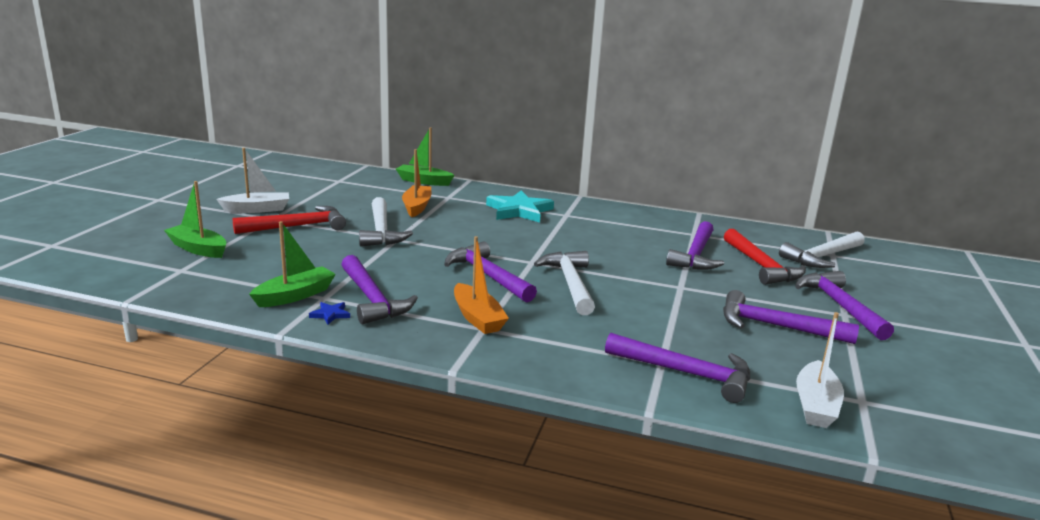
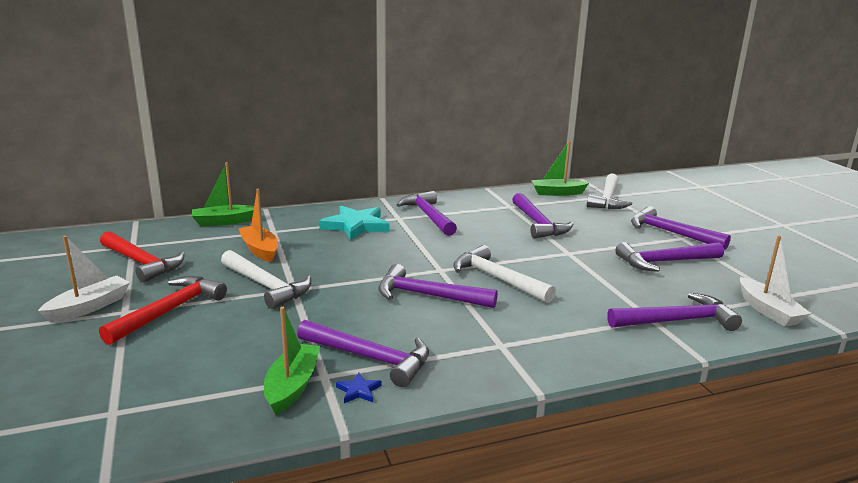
camera: 35 degrees left, 0 degrees up
(198, 249) = (92, 379): green boat -> green boat (557, 193)
(477, 318) = (482, 338): orange boat -> none
(597, 220) = (428, 216): none -> purple hammer
(761, 266) = (587, 218): red hammer -> red hammer (141, 263)

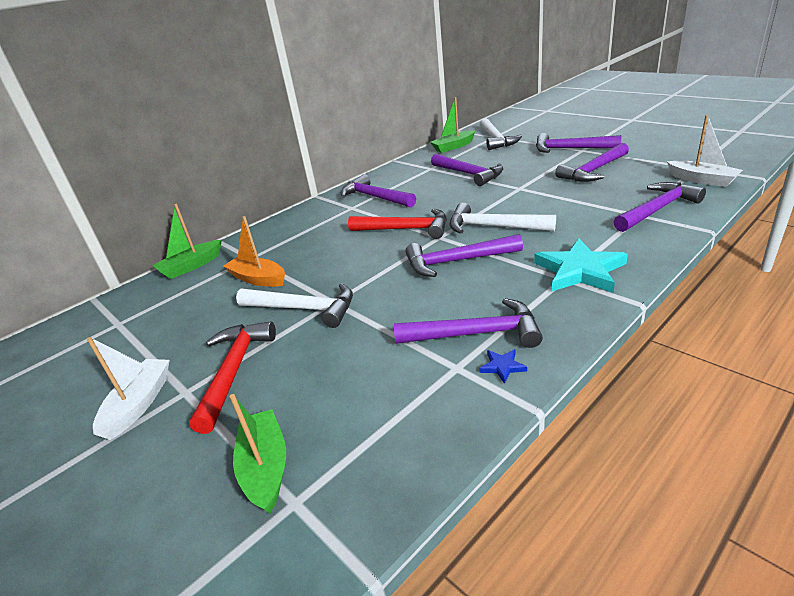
camera: 20 degrees left, 10 degrees up
(141, 263) = (147, 336): red hammer -> red hammer (405, 229)
(292, 386) = (441, 390): green boat -> green boat (265, 468)
(355, 226) = (322, 226): turquoise star -> turquoise star (580, 271)

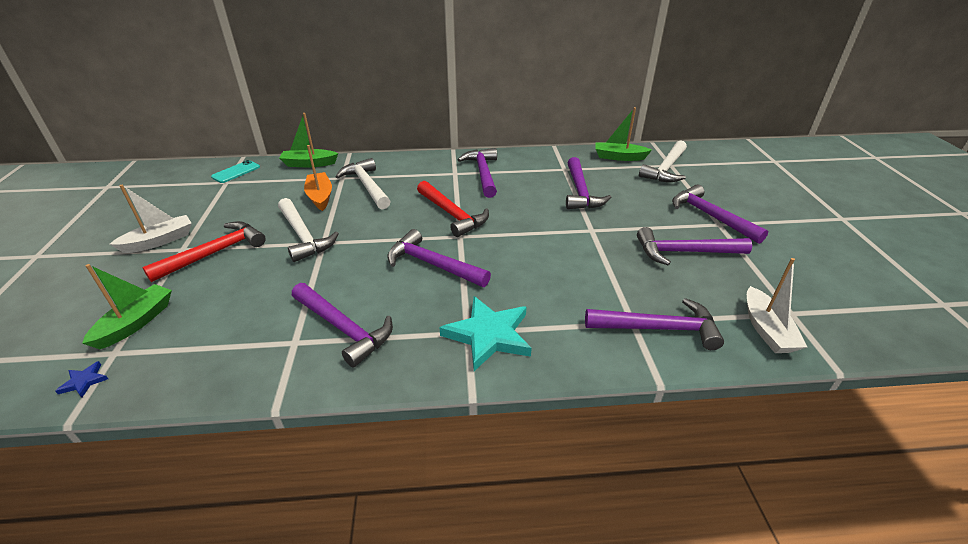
camera: 35 degrees right, 5 degrees up
(112, 311) = (236, 172): none -> turquoise phone
(493, 227) = (506, 253): white hammer -> white hammer (367, 186)
(502, 367) = (313, 364): blue star -> blue star (84, 381)

